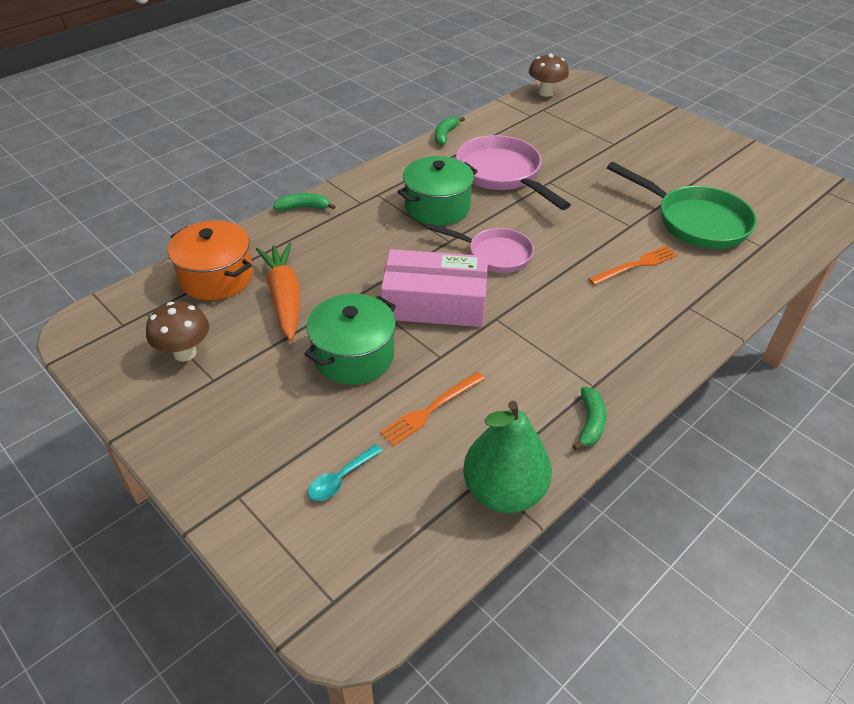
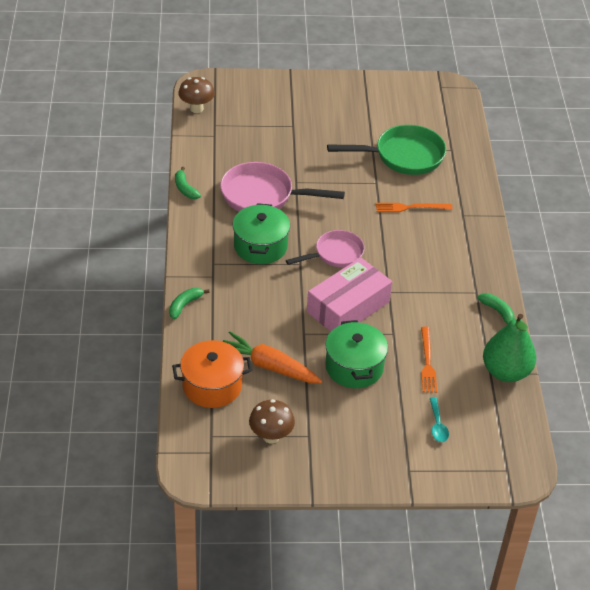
camera: 50 degrees left, 0 degrees up
(636, 265) = (410, 207): orange fork -> orange fork turned 105 degrees counterclockwise

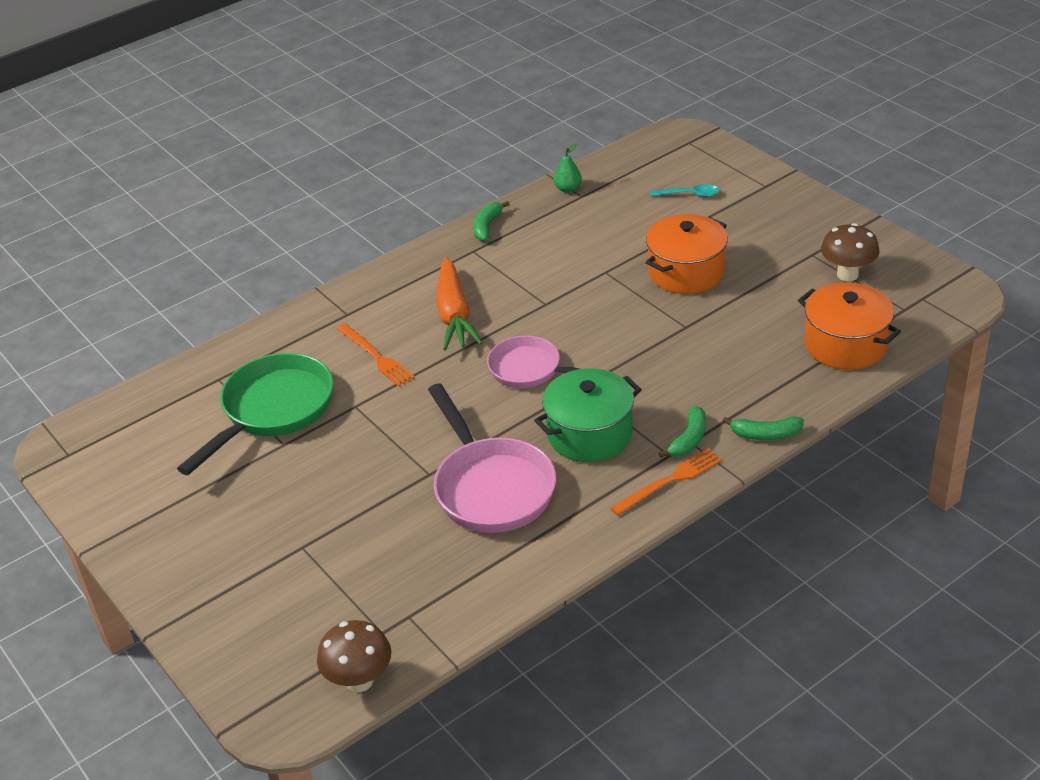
camera: 120 degrees left, 5 degrees down
(185, 188) = (561, 570): green banana -> green banana (689, 439)
(269, 366) = (764, 323): orange carrot -> orange carrot (454, 315)
(348, 307) = (605, 318): pink box -> none
(354, 367) = (686, 272): green pot -> orange pot
(403, 156) = (273, 411): green pan -> green pan turned 75 degrees clockwise
(427, 362) = (617, 234): orange fork -> orange fork (669, 481)
(437, 425) = (689, 195): turquoise spoon -> turquoise spoon turned 45 degrees clockwise
(506, 372) = (568, 189): green pear -> green pear, size x0.45

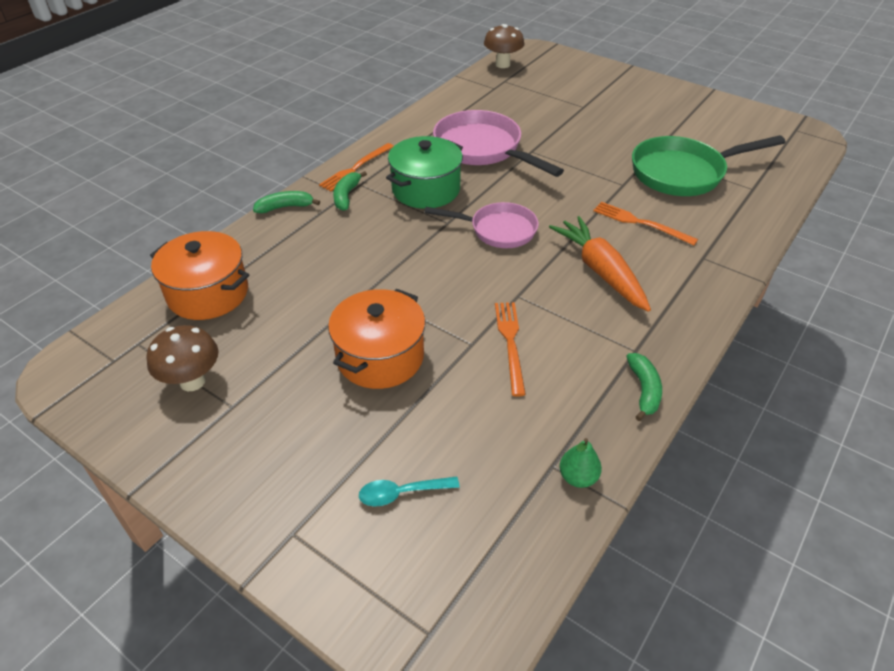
camera: 160 degrees right, 5 degrees up
(273, 411) = (683, 173): green pan -> green pan turned 60 degrees clockwise
(572, 268) = (510, 343): none -> orange fork

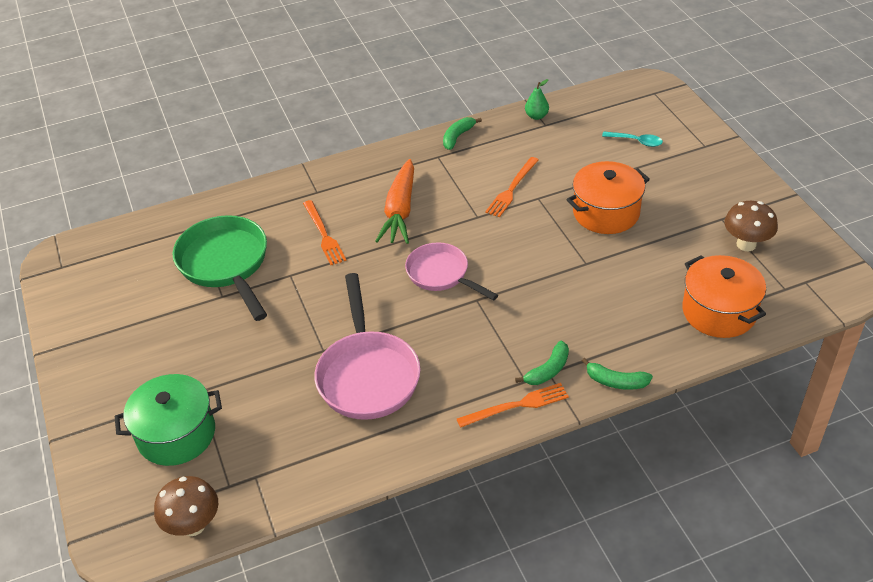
camera: 145 degrees left, 0 degrees up
(426, 189) = (467, 345): green pot -> green pot (176, 434)
(683, 173) = (226, 264): green pan -> green pan turned 135 degrees counterclockwise

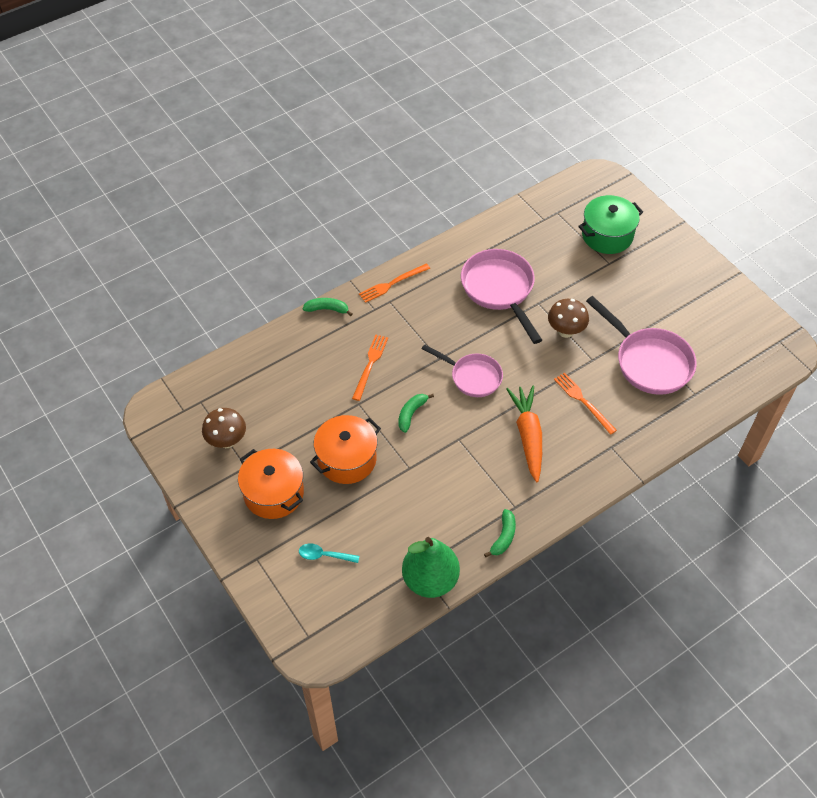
camera: 165 degrees right, 10 degrees up
(193, 525) = (566, 190): brown mushroom -> brown mushroom (565, 331)
(226, 264) = (649, 362): green pan -> pink pan
(512, 189) = (435, 475): orange fork -> orange fork (370, 365)
(536, 116) = (430, 579): green pear -> green pear, size x2.23
(548, 370) = (375, 310): green banana -> green banana (411, 414)
(719, 312) = (253, 374): orange pot -> orange pot (274, 493)

